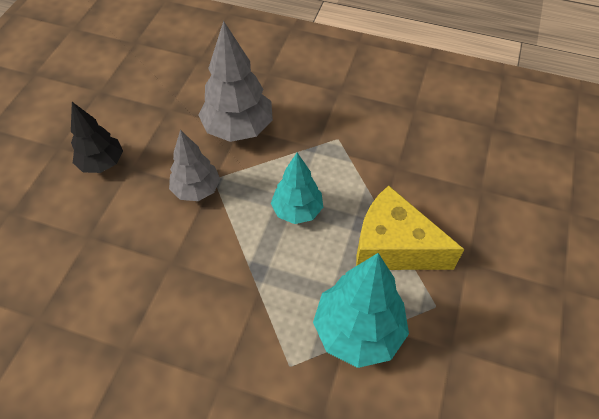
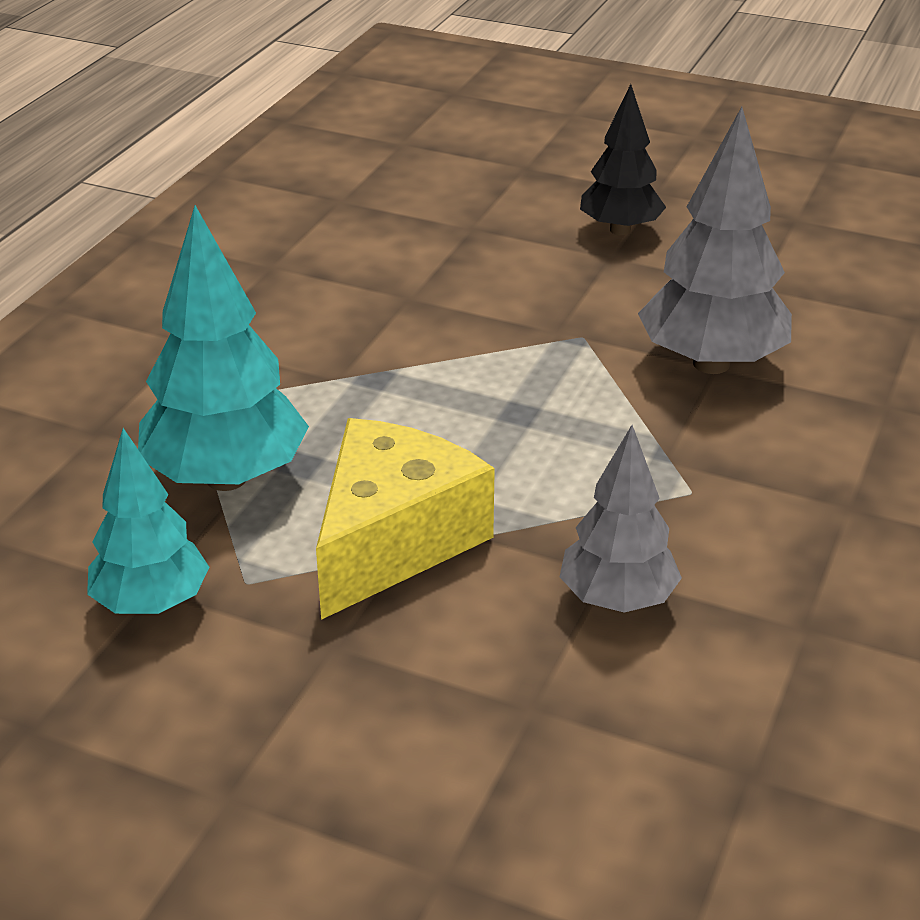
camera: 95 degrees right, 20 degrees down
(197, 190) = (557, 318): grey tree -> grey tree (617, 600)
(297, 210) = (498, 425): turquoise tree -> turquoise tree (152, 603)

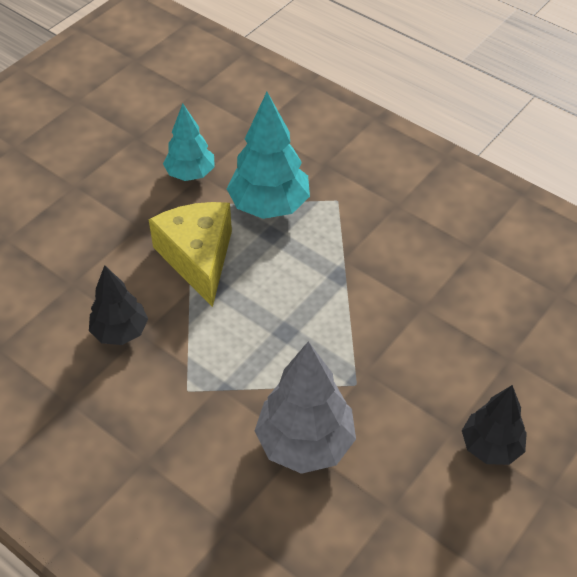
camera: 105 degrees right, 15 degrees up
(393, 541) = (198, 258): yellow cheese -> yellow cheese turned 150 degrees counterclockwise
(617, 600) = (120, 332): grey tree -> black tree

